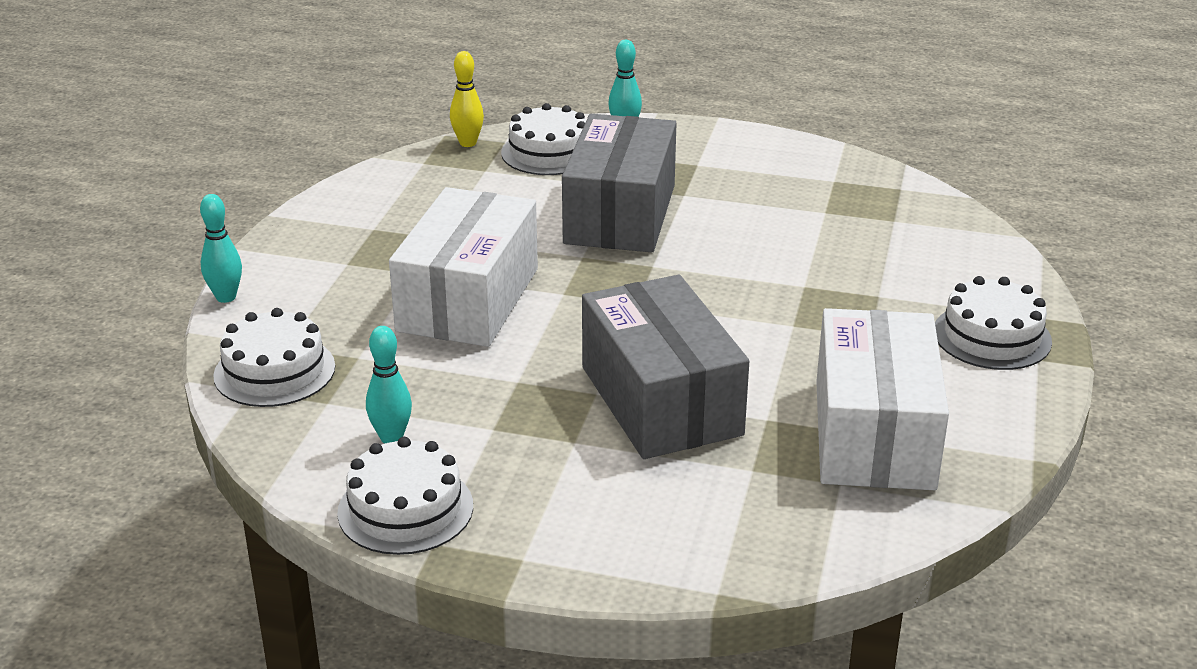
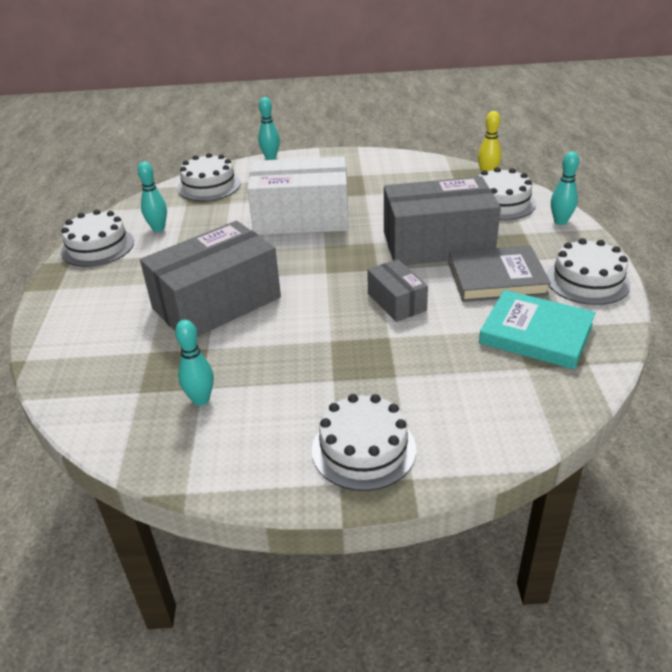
camera: 75 degrees right, 5 degrees up
(723, 196) = (496, 278): none -> grey book
(735, 267) = (396, 302): none -> grey box
(758, 150) = (587, 281): none -> white cake
(840, 201) = (536, 334): none -> turquoise book
(874, 434) = (201, 400): white box -> turquoise bowling pin

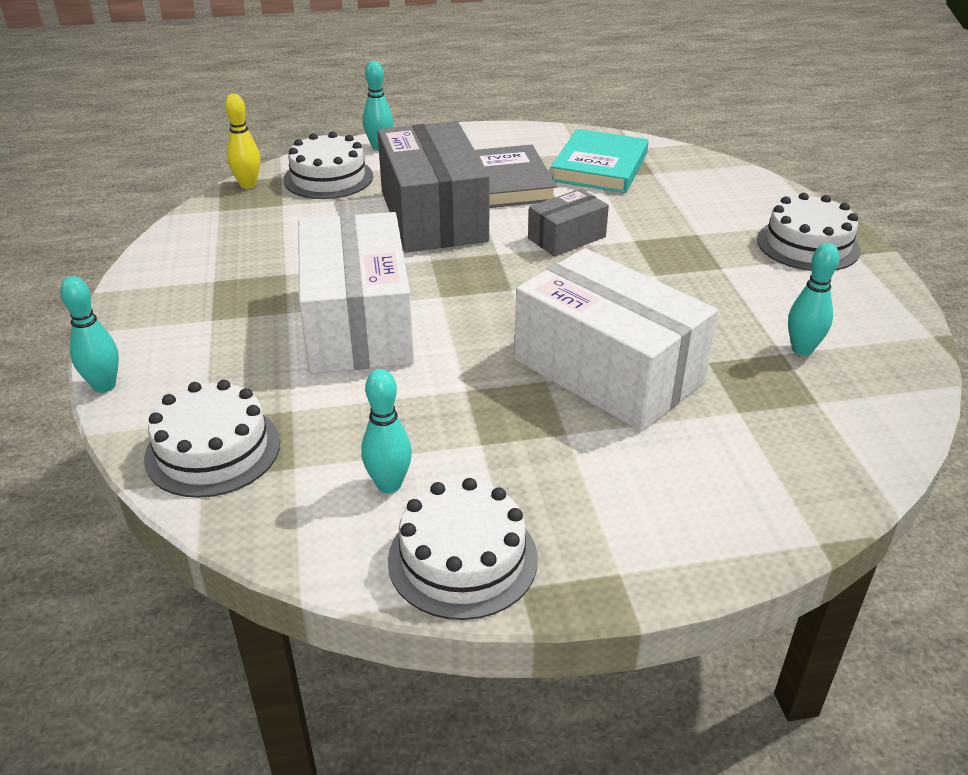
camera: 100 degrees left, 0 degrees up
(217, 303) = (608, 371): grey box -> white box
(587, 281) = (501, 141): white cake -> none

